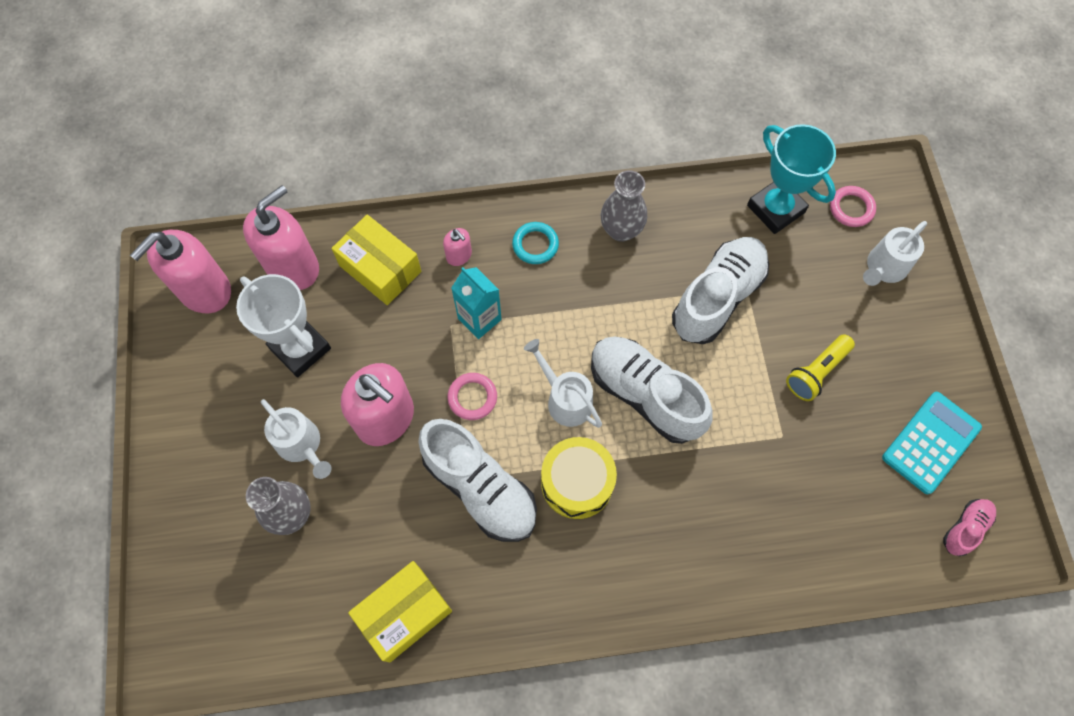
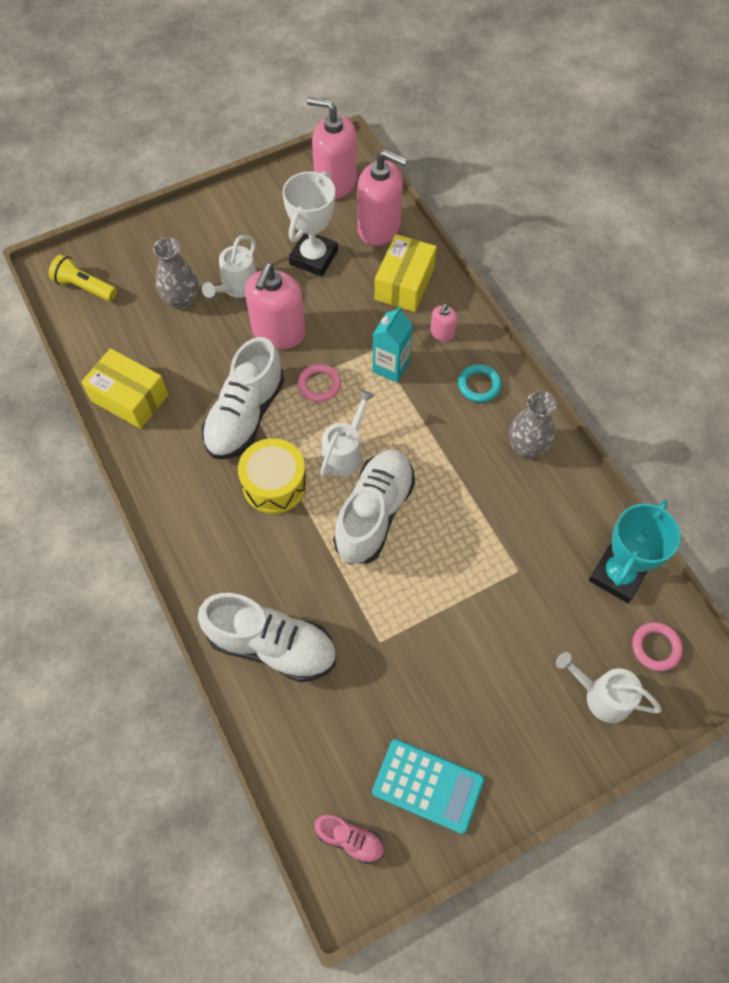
camera: 70 degrees right, 5 degrees down
(717, 297) = (496, 547): white shoe -> white shoe (272, 645)
(816, 372) = (458, 657): yellow flashlight -> yellow flashlight (85, 287)

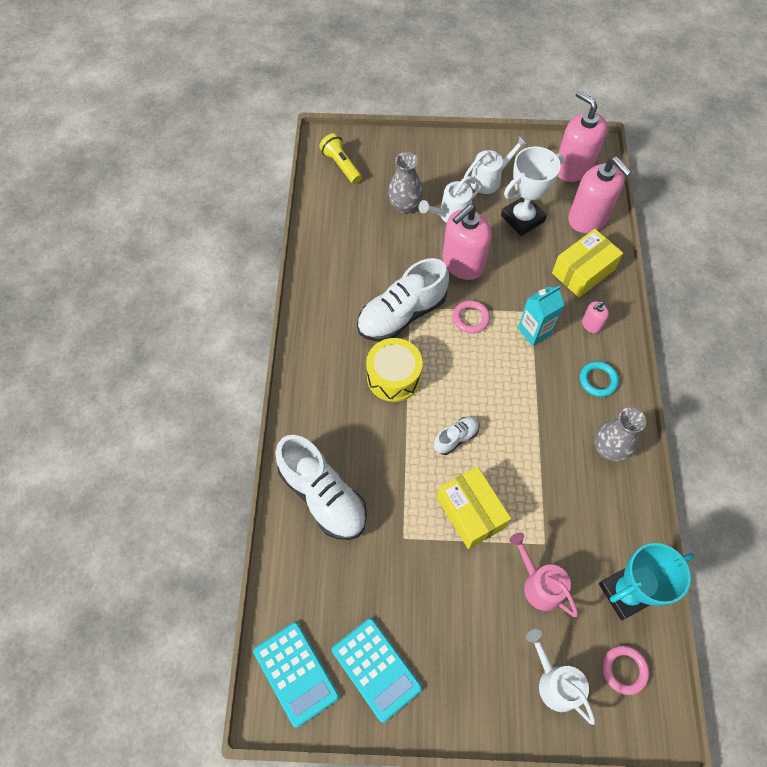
camera: 30 degrees right, 0 degrees up
(129, 398) = (326, 261): yellow box -> yellow box (470, 512)
(345, 452) = (460, 379): white watering can -> white watering can (489, 179)
(350, 839) = (296, 673): pink shoe -> turquoise calculator
(374, 513) = (456, 438): white shoe -> white shoe, size x0.48
(535, 612) = (539, 584): none -> pink watering can

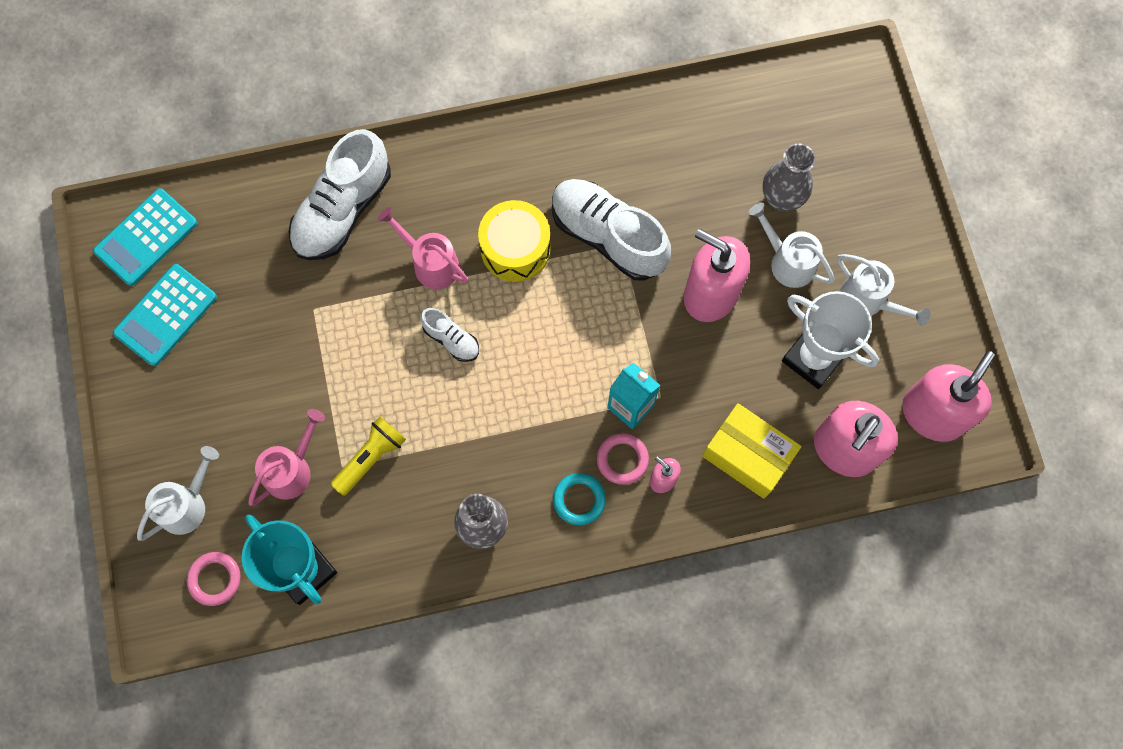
camera: 75 degrees right, 10 degrees up
(341, 165) = (825, 100): yellow flashlight -> yellow flashlight (371, 458)
(388, 439) = (430, 263): none -> pink watering can
(470, 318) = (627, 322): pink ring -> pink ring (622, 459)
(470, 512) = (361, 376): yellow box -> none

